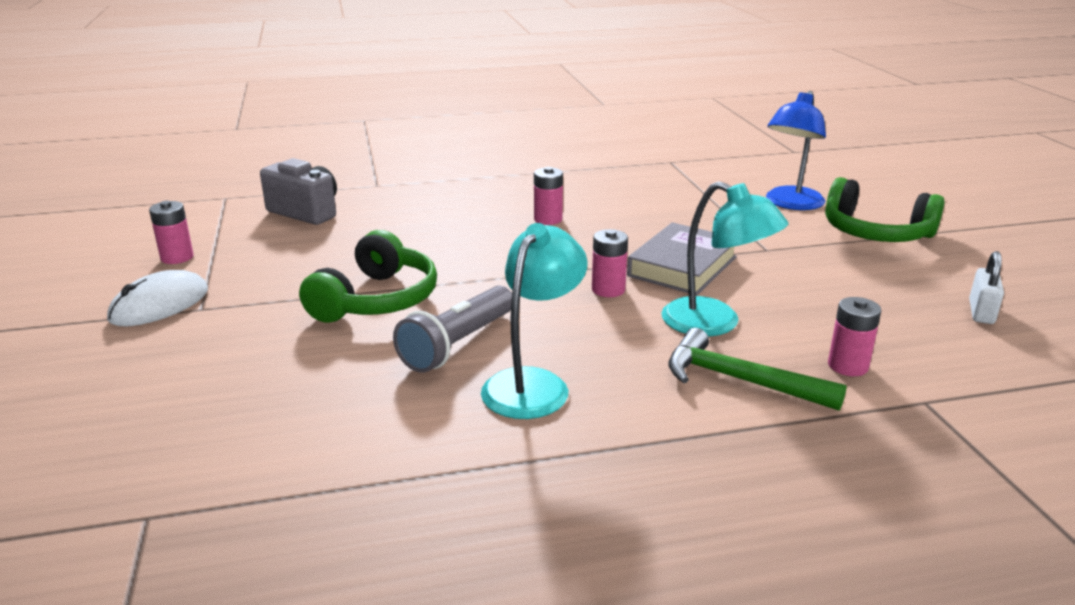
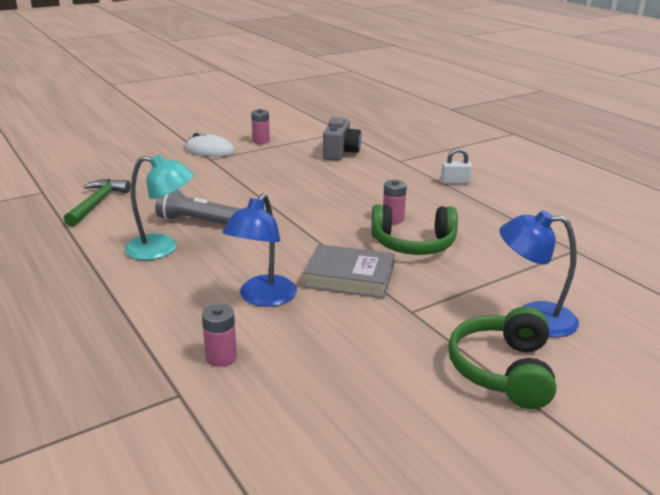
camera: 70 degrees right, 0 degrees up
(376, 300) = (239, 192): green headphones -> green headphones (413, 244)
(608, 290) = (292, 254): pink battery -> none
(715, 323) = (262, 298): turquoise lamp -> blue lamp
(740, 380) = (186, 314): green hammer -> green hammer (97, 203)
(981, 312) = (354, 434): white padlock -> white padlock (455, 182)

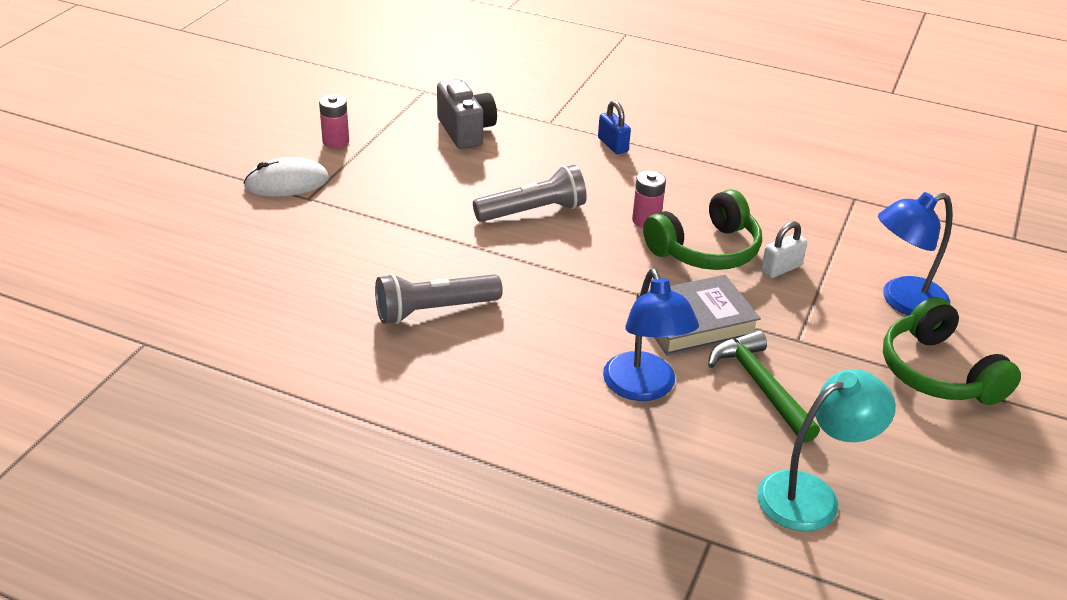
camera: 35 degrees left, 10 degrees up
(97, 203) = (257, 333): green hammer -> green hammer (761, 386)
(162, 248) = (445, 369): turquoise lamp -> turquoise lamp (812, 495)
(221, 357) = (695, 479): pink battery -> none
(325, 196) = (533, 211): none -> grey flashlight
(425, 179) = (613, 145): none -> blue padlock
(455, 182) = (649, 139): white padlock -> white padlock (781, 268)

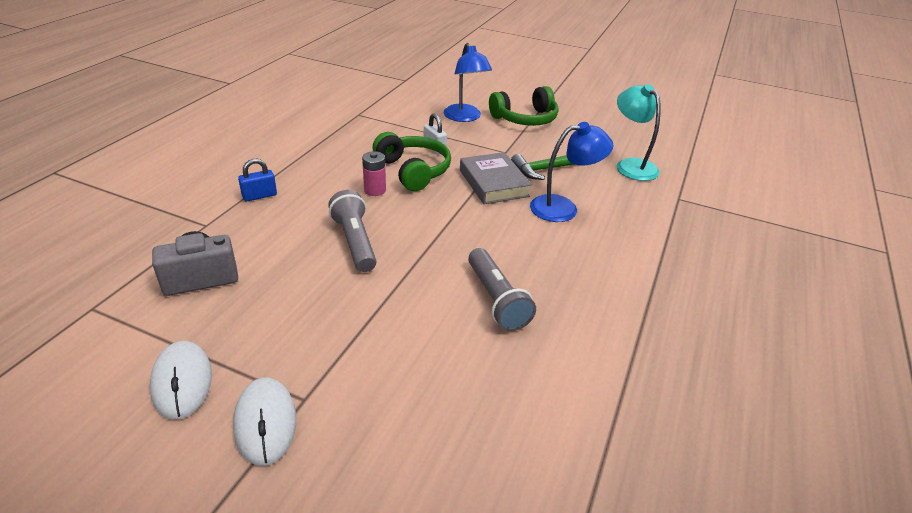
camera: 90 degrees left, 0 degrees up
(336, 142) = (182, 381): pink battery -> white mouse

